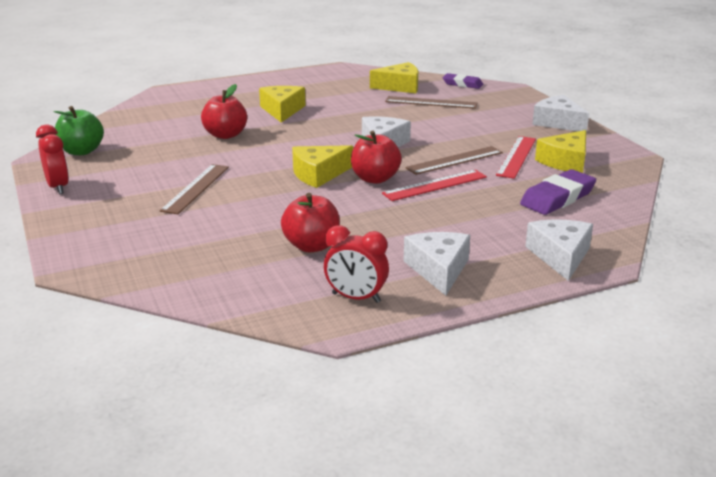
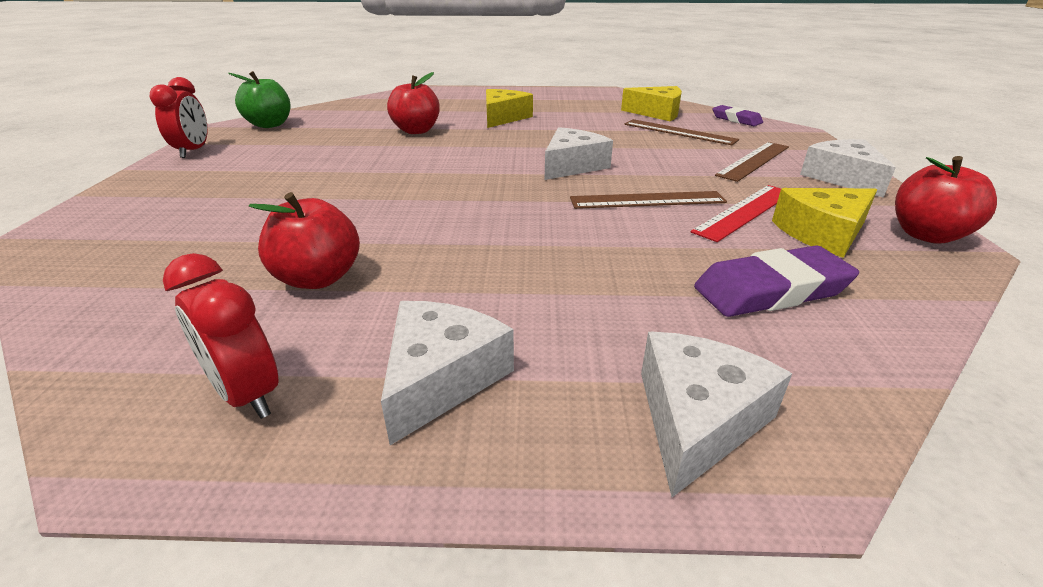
camera: 25 degrees right, 5 degrees up
(195, 188) = (306, 176): brown ruler -> brown ruler (753, 161)
(318, 174) = (455, 185): yellow cheese -> none
(375, 179) = (515, 204): red apple -> red apple (927, 235)
(435, 185) = (586, 228): red ruler -> none

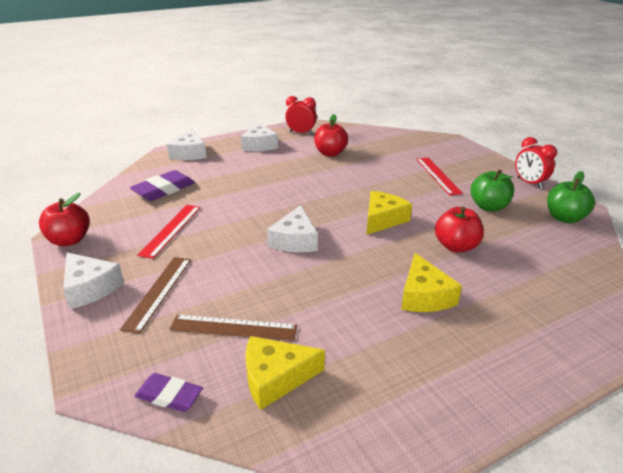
camera: 150 degrees right, 0 degrees up
(258, 185) = (437, 175): none -> red ruler
(305, 145) = (488, 207): none -> green apple
(647, 200) = (229, 222): brown ruler -> none
(822, 233) = (130, 225): yellow cheese -> yellow cheese (383, 219)

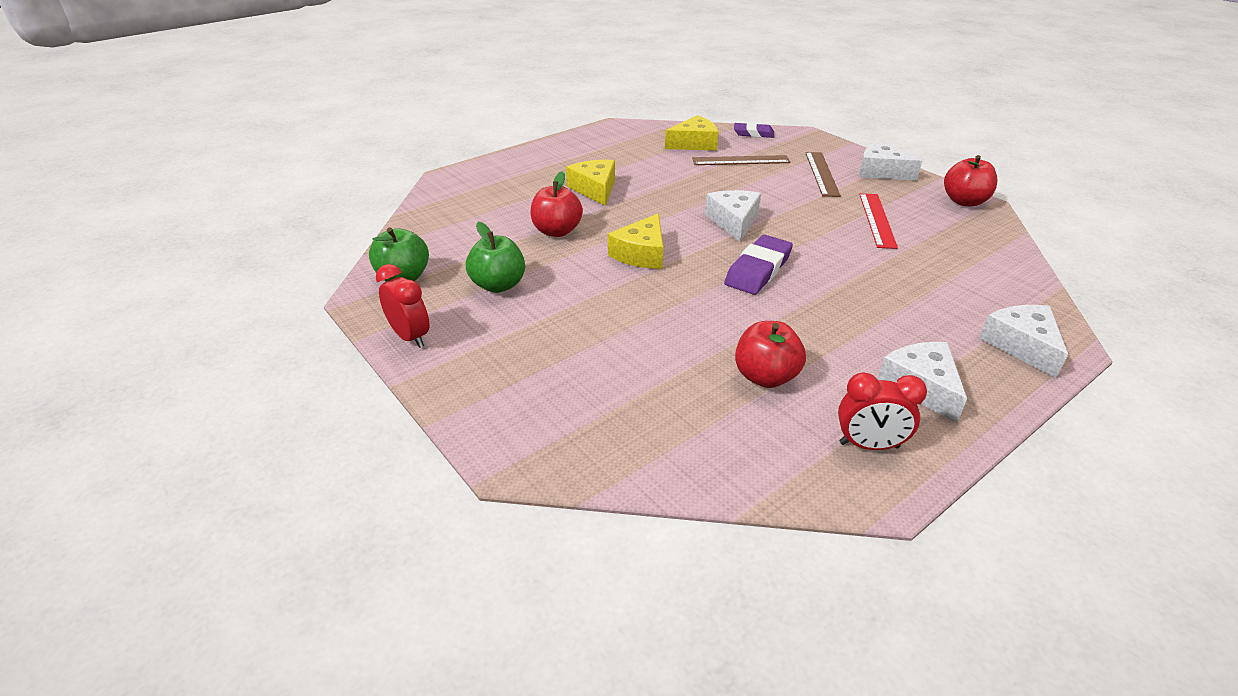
camera: 170 degrees right, 5 degrees up
(164, 189) = (957, 268): purple eraser -> purple eraser (758, 270)
(437, 175) = (560, 338): red ruler -> none

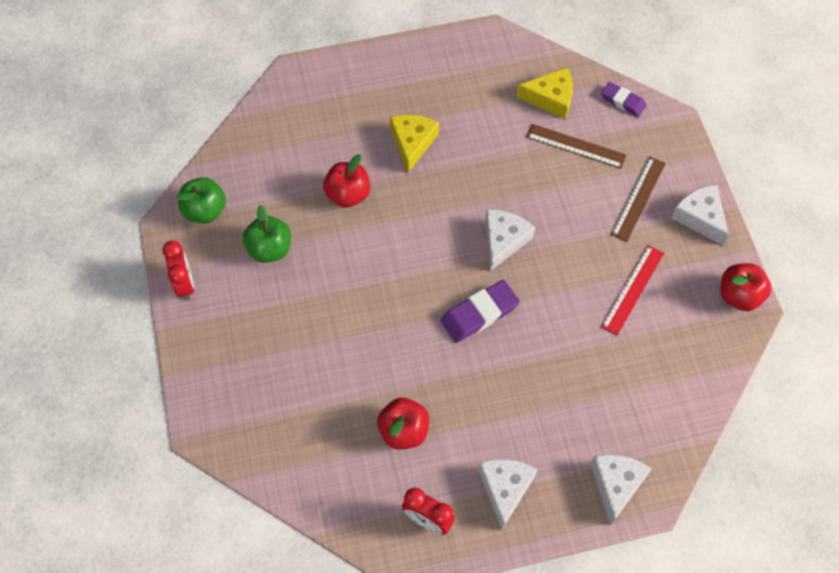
camera: 25 degrees right, 25 degrees up
(641, 254) = (399, 254): yellow cheese -> none

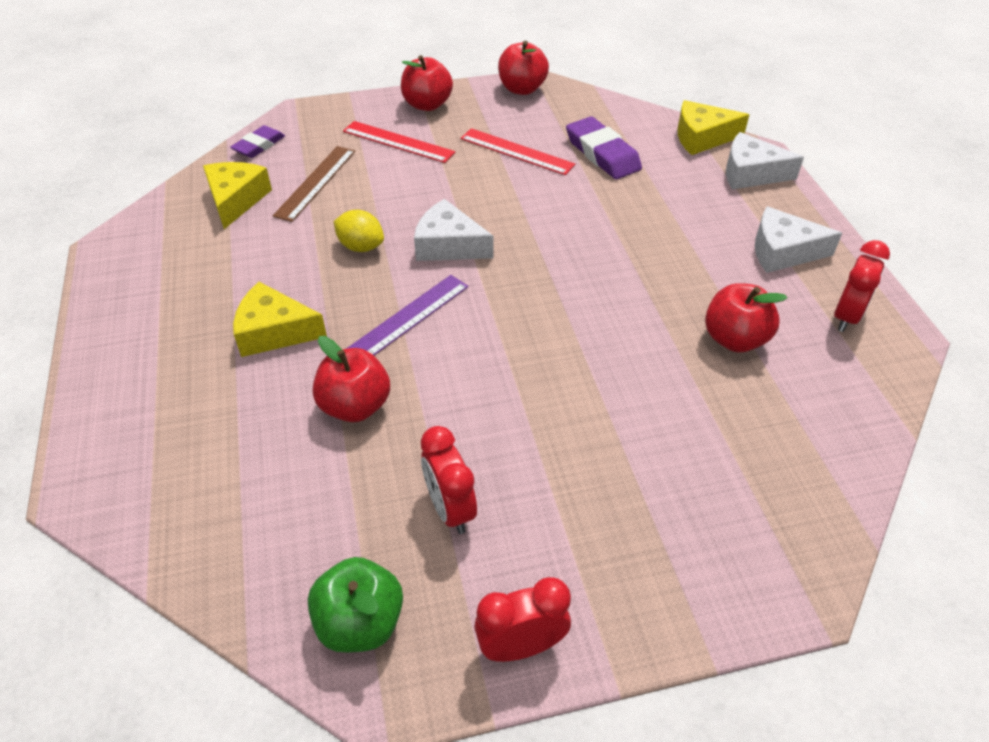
camera: 90 degrees left, 15 degrees down
(270, 249) = (450, 509): green apple -> red clock
(424, 218) = (408, 318): none -> purple ruler
(479, 314) = (556, 268): purple eraser -> purple eraser (602, 153)
(500, 184) = (361, 246): none -> yellow lemon
(638, 198) = (398, 142): brown ruler -> red ruler
(672, 450) = (701, 137): none -> yellow cheese
(700, 217) = (427, 105): white cheese -> red apple

